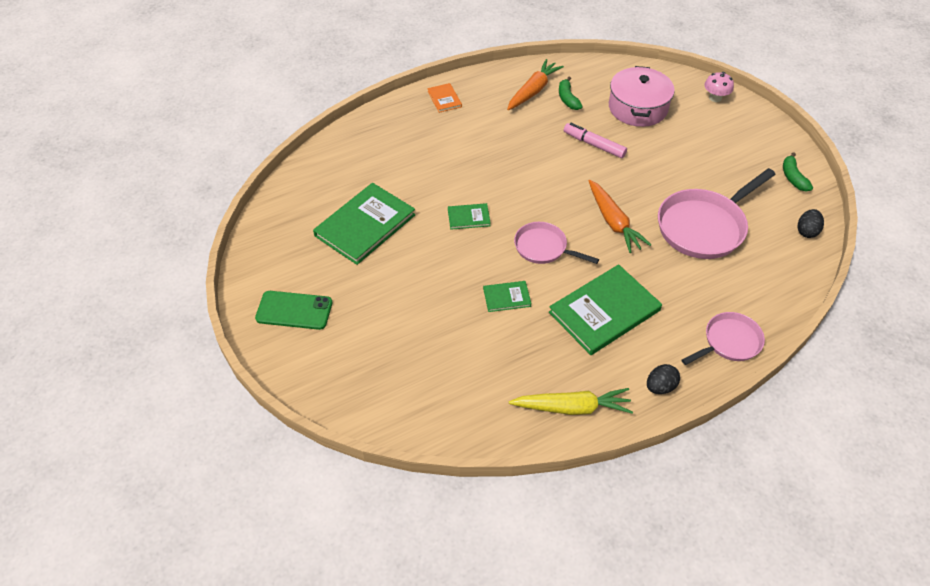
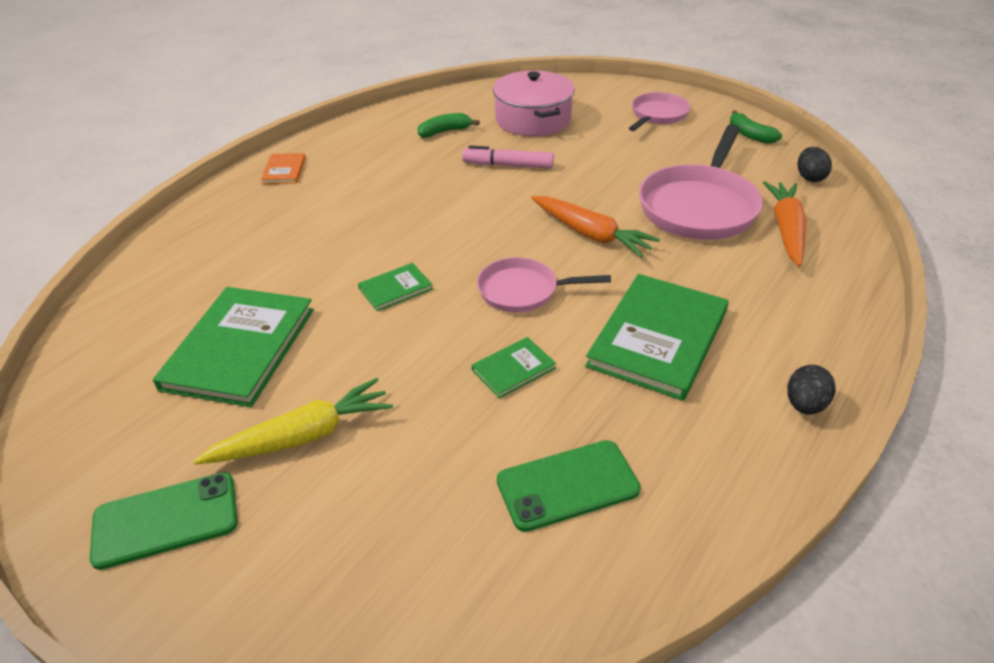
camera: 25 degrees left, 10 degrees down
(444, 99) = (284, 170): orange book -> orange book turned 45 degrees clockwise
(495, 375) = (567, 485): none -> green phone
(533, 91) = (397, 135): orange carrot -> orange carrot (786, 230)
(567, 99) = (444, 131): green banana -> green banana turned 105 degrees clockwise
(572, 407) = (713, 485): yellow carrot -> yellow carrot (303, 436)
(715, 98) = (609, 90): pink mushroom -> none
(729, 342) = (836, 317): pink pan -> pink pan (657, 115)

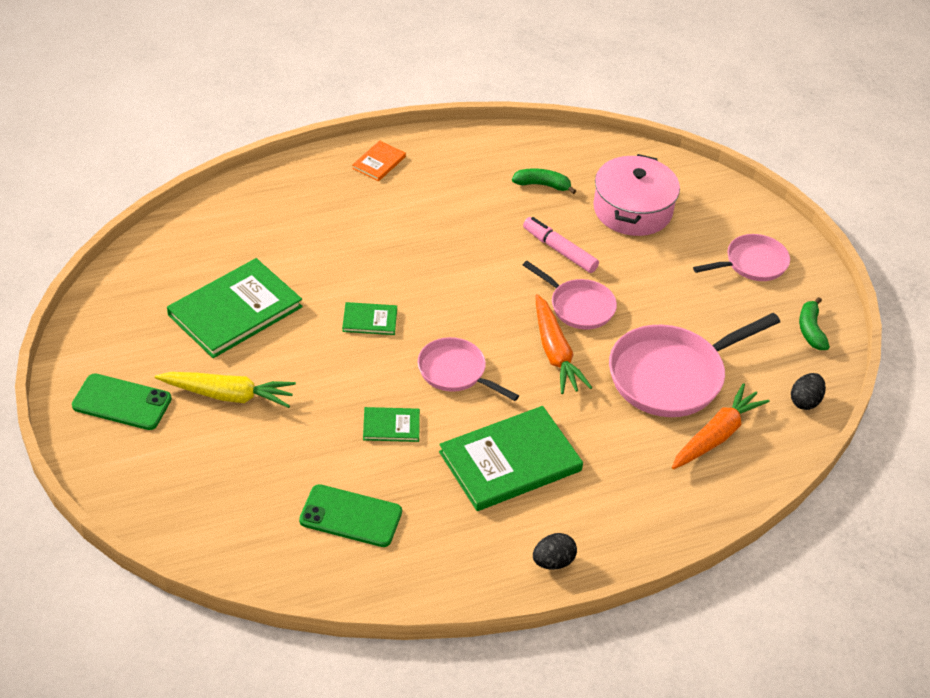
camera: 30 degrees right, 5 degrees up
(569, 194) = (578, 306): none -> pink pan

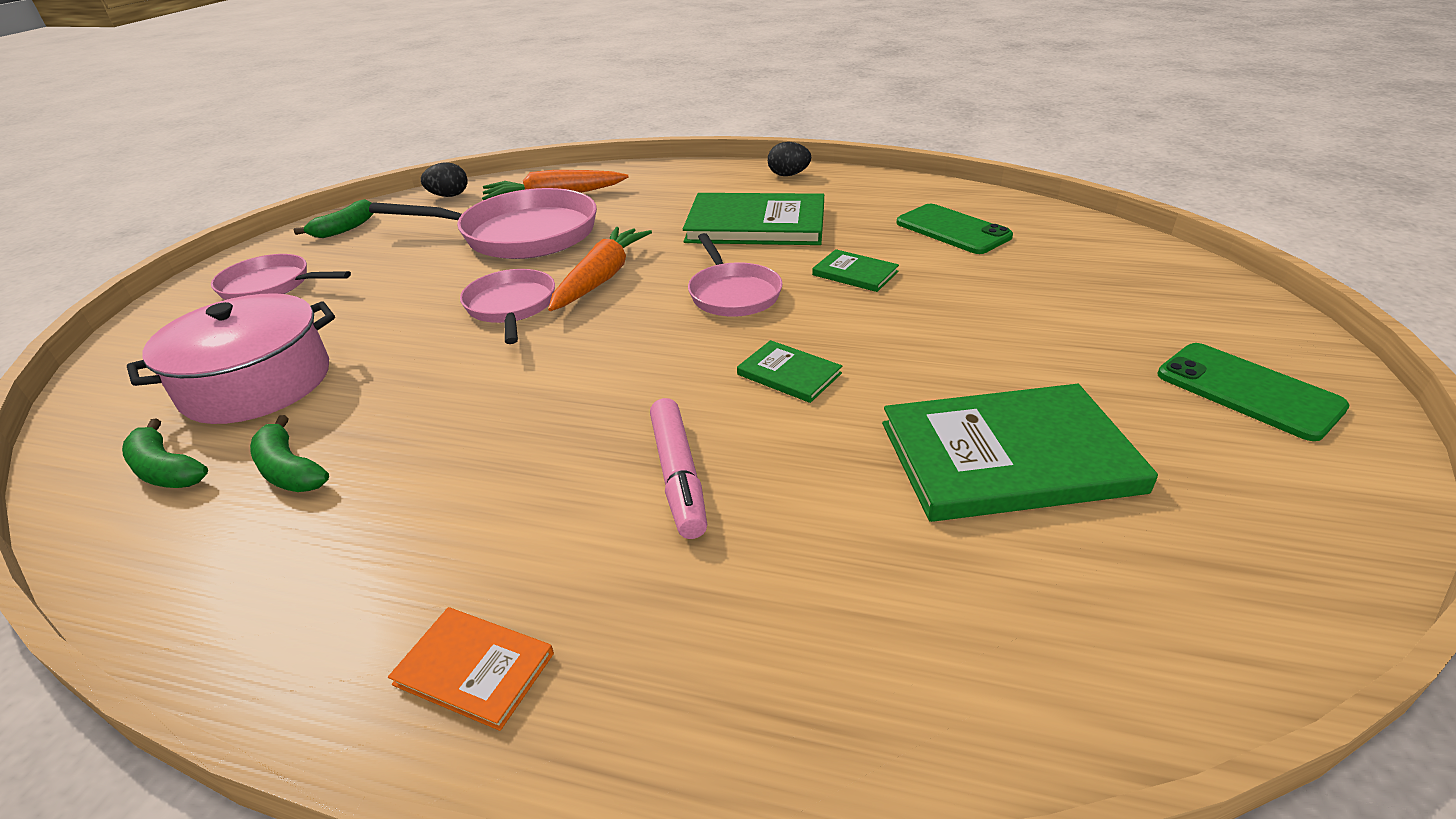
camera: 140 degrees left, 10 degrees down
(228, 395) = (1061, 353): yellow carrot -> none
(379, 162) = (474, 669): orange book -> orange book turned 45 degrees clockwise
(559, 250) = (431, 369): pink marker -> pink marker (678, 476)
(593, 165) = (166, 470): none -> green banana

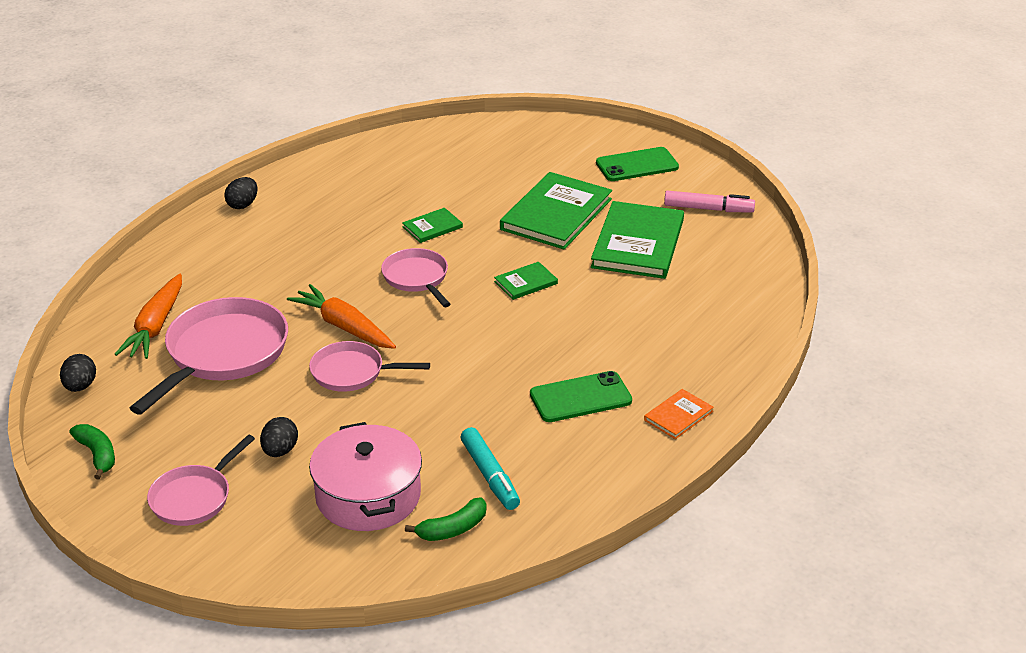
camera: 70 degrees left, 0 degrees up
(289, 470) = (490, 475): green banana -> turquoise marker
(351, 307) = (280, 451): none -> black egg
(678, 476) = (589, 339): pink marker -> pink marker (708, 209)
(733, 293) = (417, 278): pink pan -> pink pan turned 120 degrees counterclockwise
(756, 224) = (320, 243): green book -> green book (556, 214)
(952, 230) = (408, 174): green phone -> green phone (580, 397)

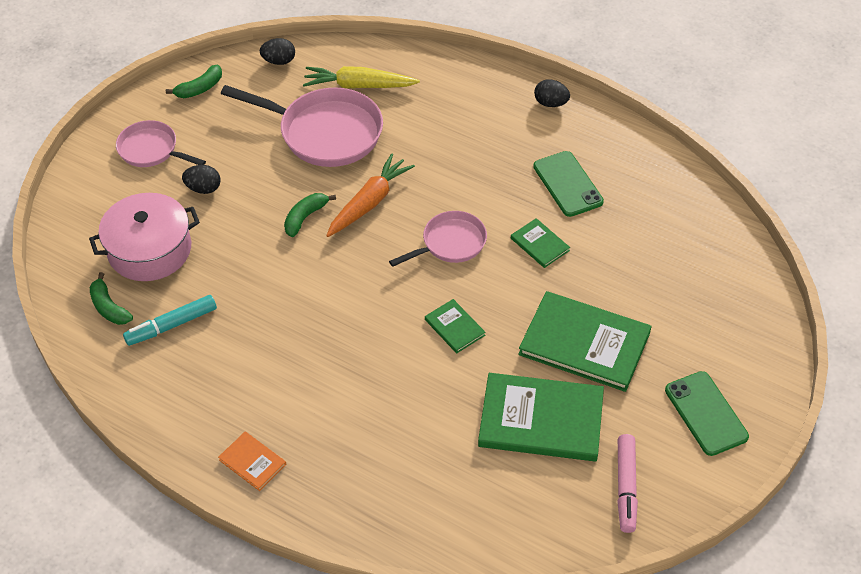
camera: 85 degrees right, 15 degrees up
(156, 326) = (359, 86): orange carrot -> yellow carrot
(352, 372) = (305, 217): pink pan -> green banana
(580, 397) = (277, 383): green phone -> green phone (568, 184)

